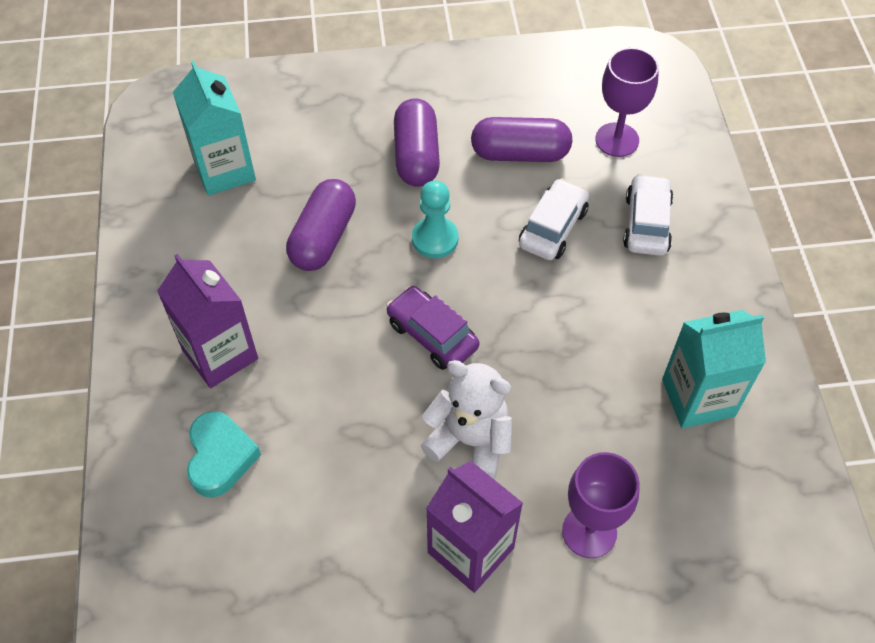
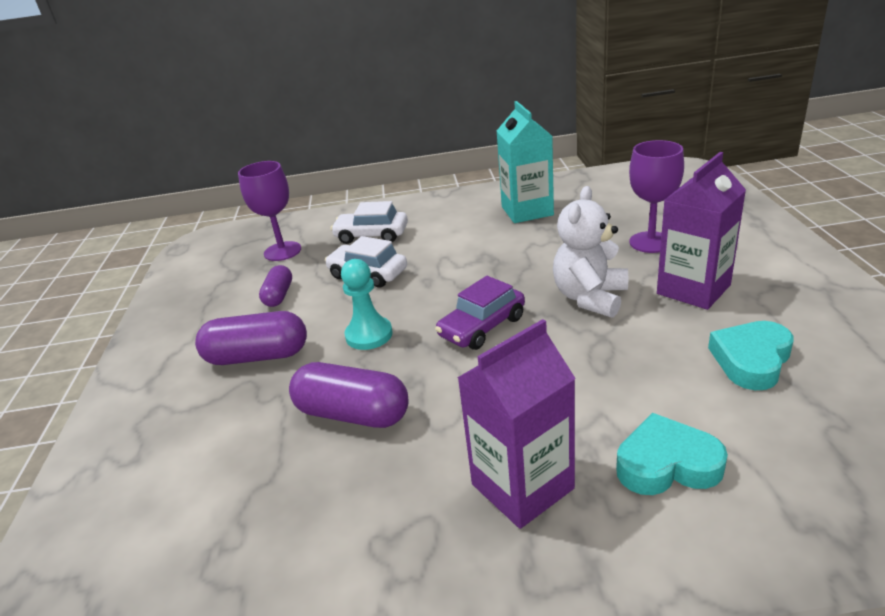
camera: 85 degrees left, 25 degrees down
(224, 170) = (215, 528): turquoise carton -> none
(335, 566) = (751, 360): none -> turquoise heart
(520, 153) = (279, 295): purple capsule -> purple capsule, size x0.60

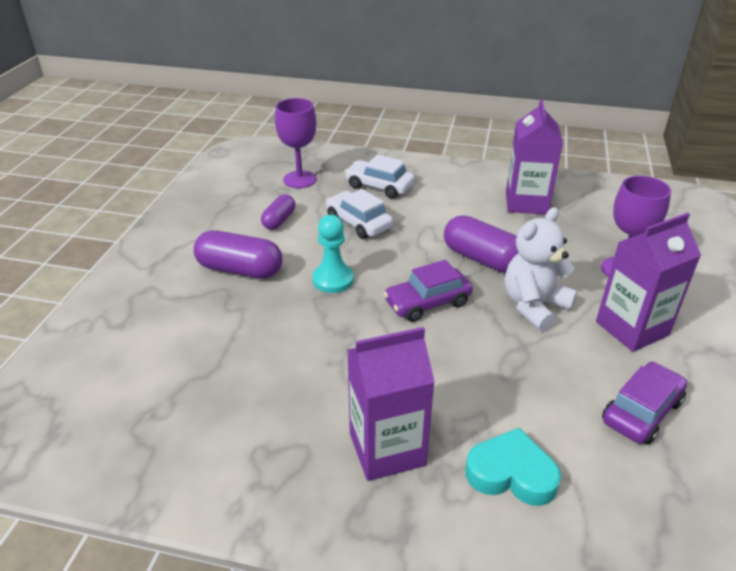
camera: 15 degrees right, 5 degrees up
(352, 414) = (289, 344): purple capsule -> purple capsule (482, 259)
(527, 211) = (526, 203): turquoise carton -> purple carton
(751, 360) = (641, 411): turquoise heart -> purple car

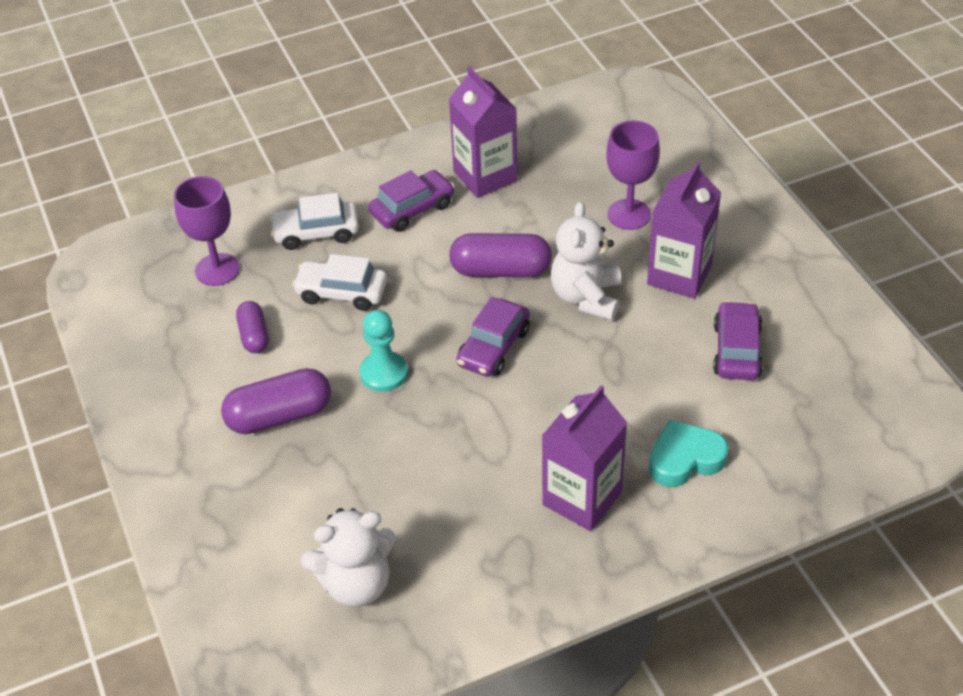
camera: 35 degrees left, 10 degrees up
(157, 402) = (356, 583): none -> white teddy bear
(455, 200) = (412, 209): none -> purple car

